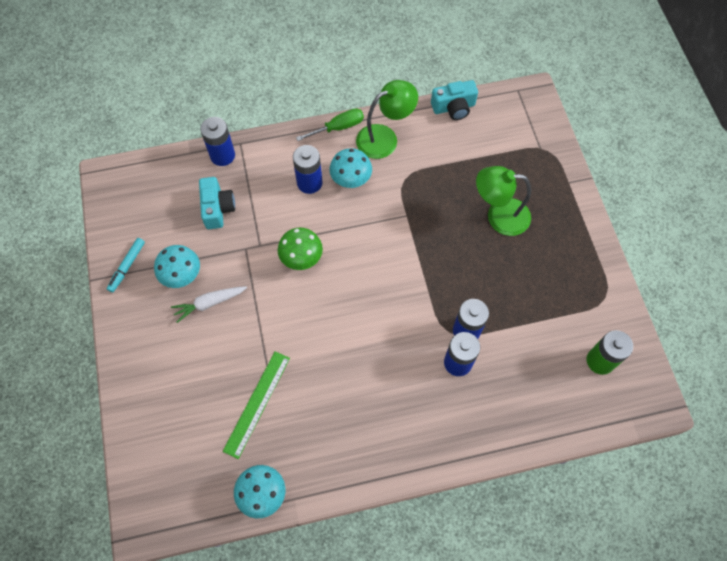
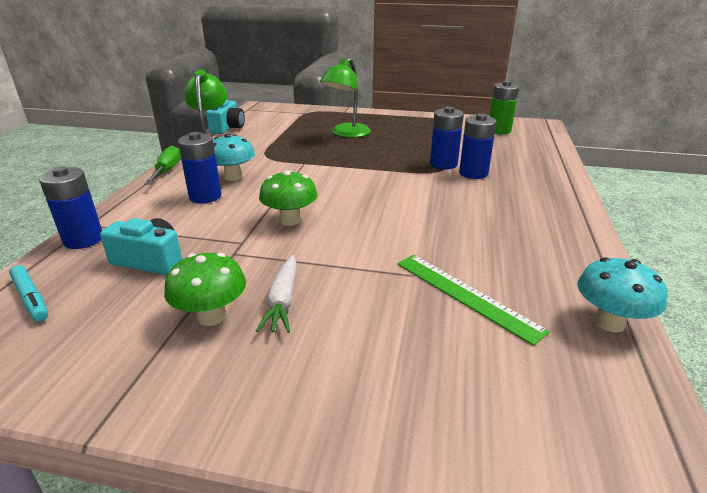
camera: 65 degrees left, 35 degrees down
(127, 266) = (123, 377): turquoise marker -> turquoise marker (31, 298)
(182, 275) = (211, 316): turquoise mushroom -> green mushroom

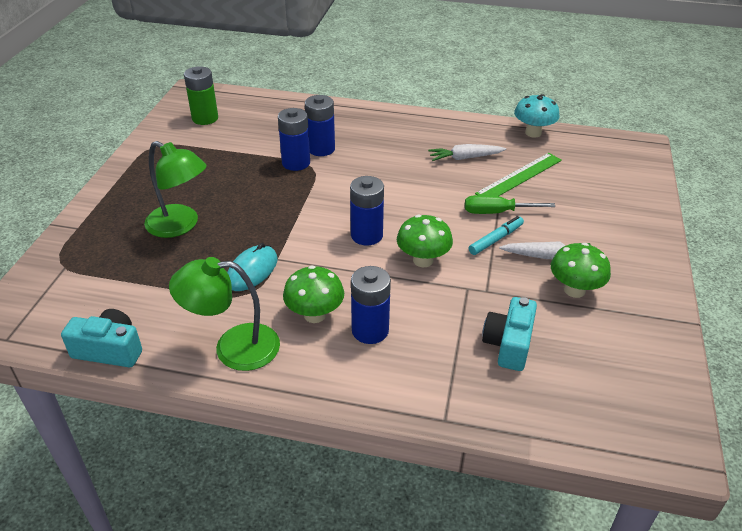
camera: 90 degrees left, 10 degrees up
(31, 298) = (585, 412): turquoise marker -> turquoise marker (496, 239)
(83, 240) = (479, 411): blue battery -> blue battery (366, 235)
(167, 171) = (286, 385): green screwdriver -> green screwdriver (497, 212)
(233, 177) = (315, 315): turquoise mushroom -> green mushroom
(290, 156) = (252, 271): none -> turquoise mouse
(496, 253) = (465, 158): none -> white carrot

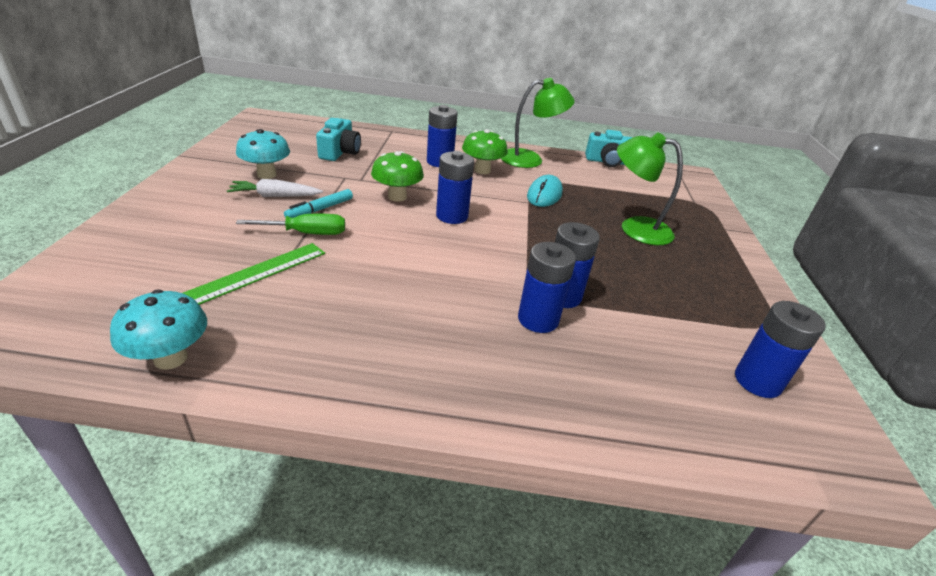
camera: 170 degrees right, 5 degrees down
(205, 118) = (757, 381): green battery -> blue battery
(465, 158) = (320, 305): white carrot -> none
(574, 290) = (266, 174): green mushroom -> turquoise mushroom

